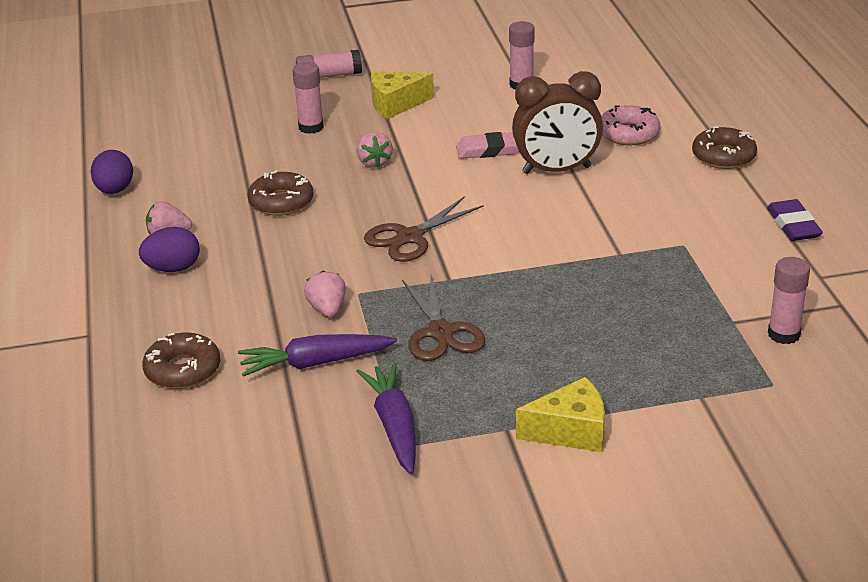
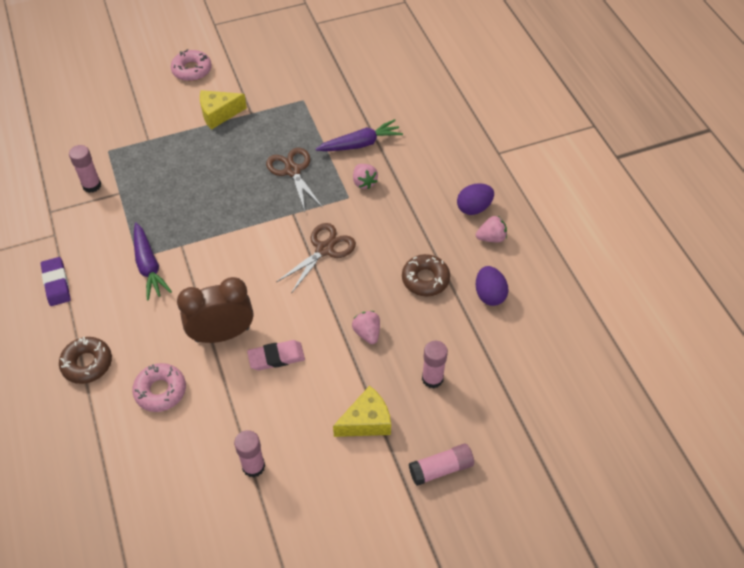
camera: 170 degrees right, 20 degrees up
(115, 190) = (555, 282): purple egg -> purple egg (489, 294)
(183, 370) = (432, 134): brown donut -> none
(394, 426) = (309, 110): purple carrot -> purple carrot (149, 266)
(633, 526) = (192, 70): none -> pink donut

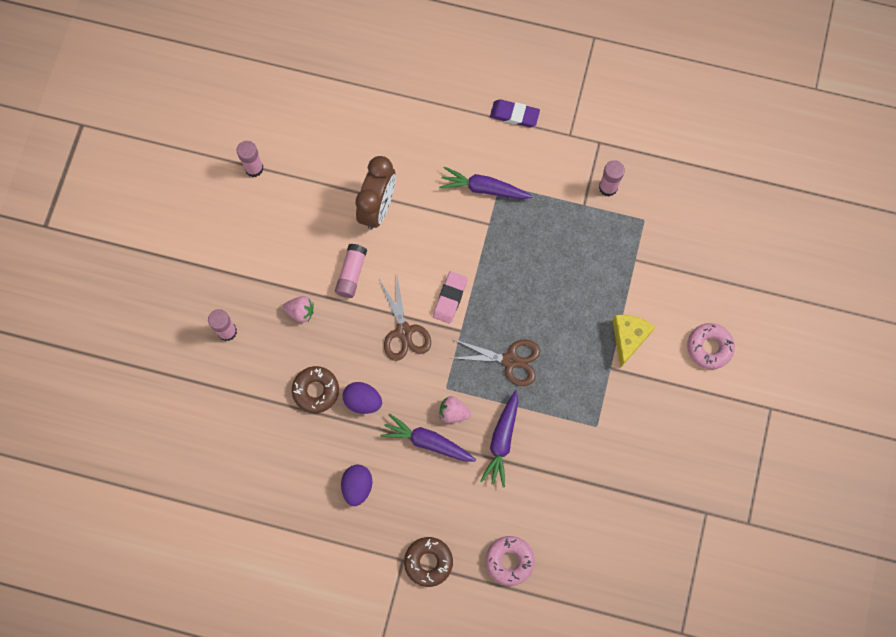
camera: 125 degrees right, 20 degrees up
(87, 363) = (420, 103): brown donut -> brown donut (428, 562)
(160, 391) = (360, 140): pink donut -> pink donut (509, 561)
(276, 357) = (329, 233): pink eraser -> pink eraser (450, 298)
(366, 421) = (229, 262): yellow cheese -> none
(400, 185) = (427, 442): none -> purple carrot
(441, 469) = (157, 287): pink glue stick -> pink glue stick (351, 274)
(489, 294) = (264, 430): purple egg -> purple egg (363, 401)
(491, 238) = (316, 476): pink strawberry -> none

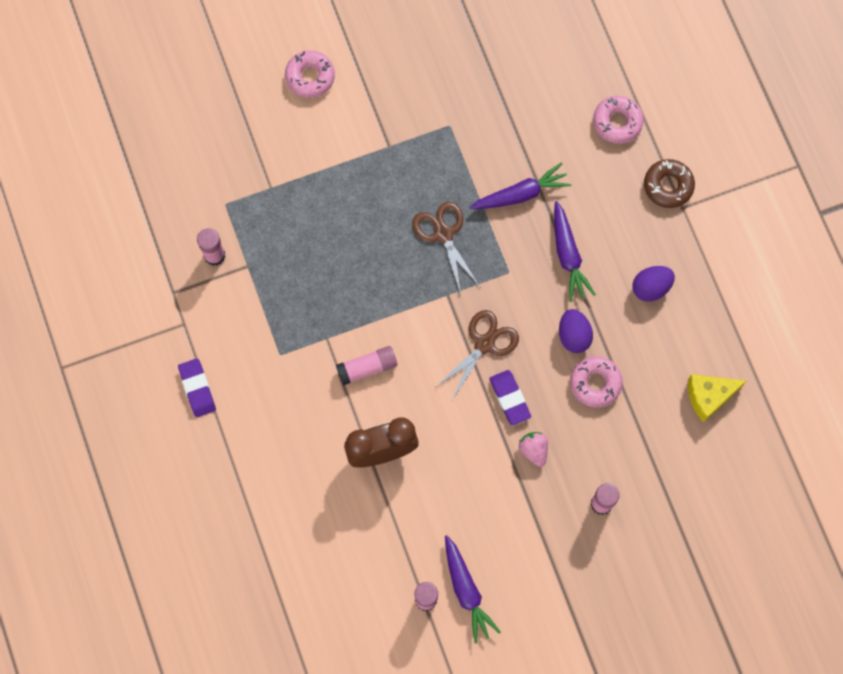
camera: 125 degrees left, 0 degrees up
(316, 391) = (595, 383): brown donut -> pink donut
(350, 321) = (510, 398): none -> purple eraser
(351, 274) = (464, 430): pink glue stick -> pink glue stick (367, 368)
(450, 298) = (424, 325): pink eraser -> none
(453, 412) = (526, 251): pink strawberry -> none
(484, 188) = (294, 366): purple carrot -> purple carrot (466, 591)
(628, 338) = (350, 148): yellow cheese -> yellow cheese (709, 396)

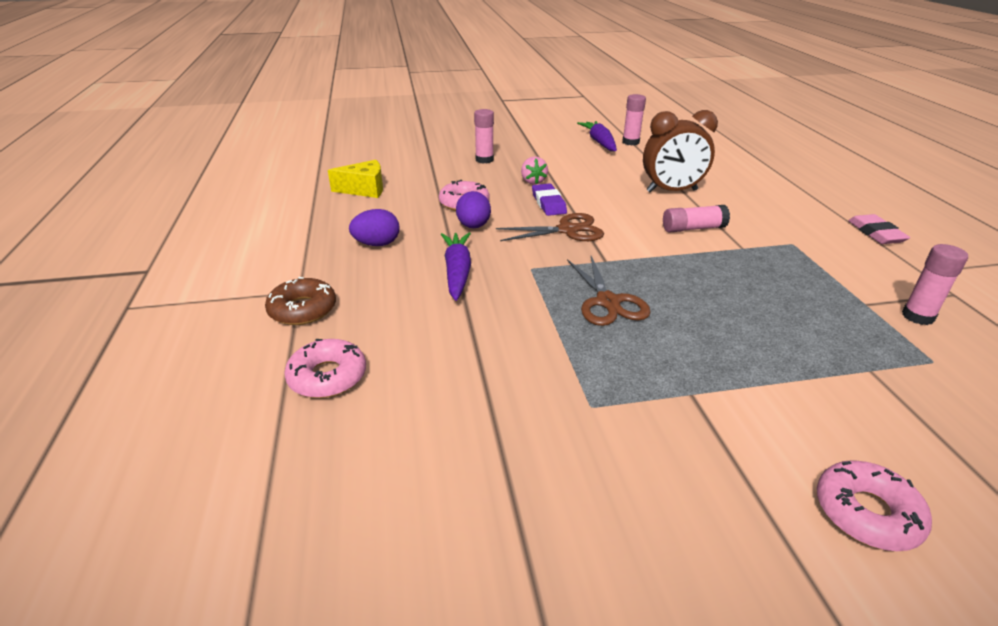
camera: 170 degrees left, 40 degrees down
(197, 388) = (876, 233): purple eraser -> pink eraser
(484, 344) = (567, 230): brown scissors -> brown scissors turned 150 degrees counterclockwise
(521, 194) = (498, 323): purple carrot -> none

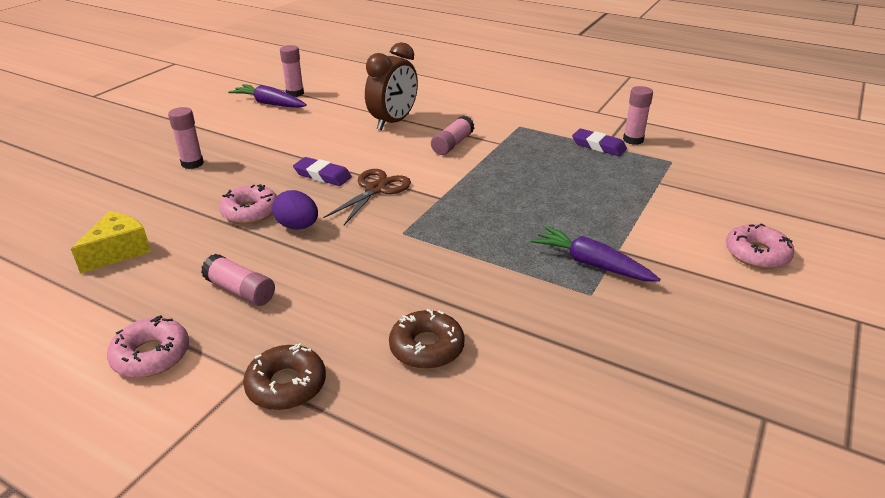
camera: 50 degrees left, 0 degrees up
(327, 376) = (413, 410): pink donut -> pink donut (151, 355)
(377, 244) = (240, 291): purple egg -> pink glue stick
(405, 348) = (426, 347): none -> brown donut
(457, 272) = (355, 269): purple carrot -> purple carrot (591, 264)
(533, 181) = (276, 163): pink strawberry -> none
(608, 302) = (491, 225): brown scissors -> none
(856, 300) = (598, 146): none -> purple eraser
(876, 233) = (546, 98): pink eraser -> none

